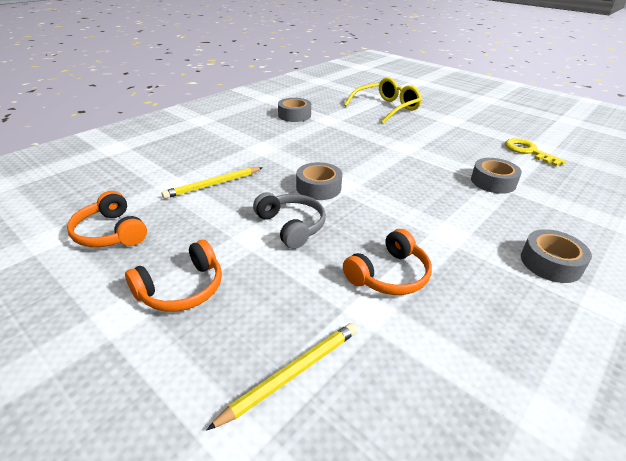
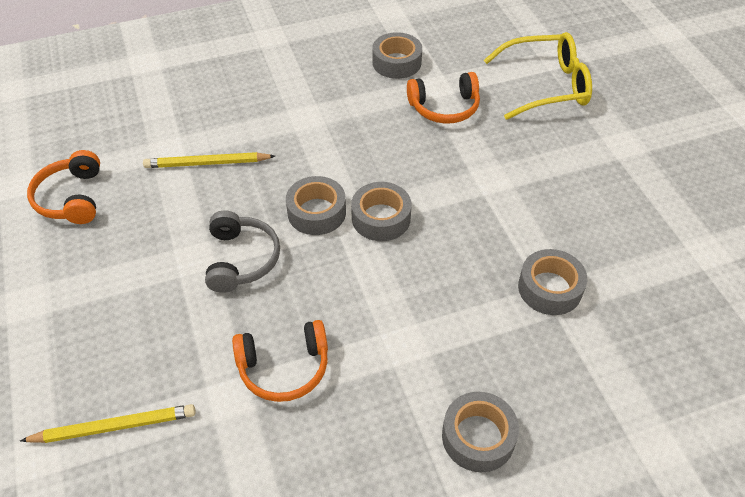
camera: 30 degrees right, 15 degrees up
(182, 288) = (89, 295): orange headphones -> orange headphones (444, 107)
(363, 179) = (381, 218): none -> grey tape
(528, 151) = (673, 252): yellow key -> none

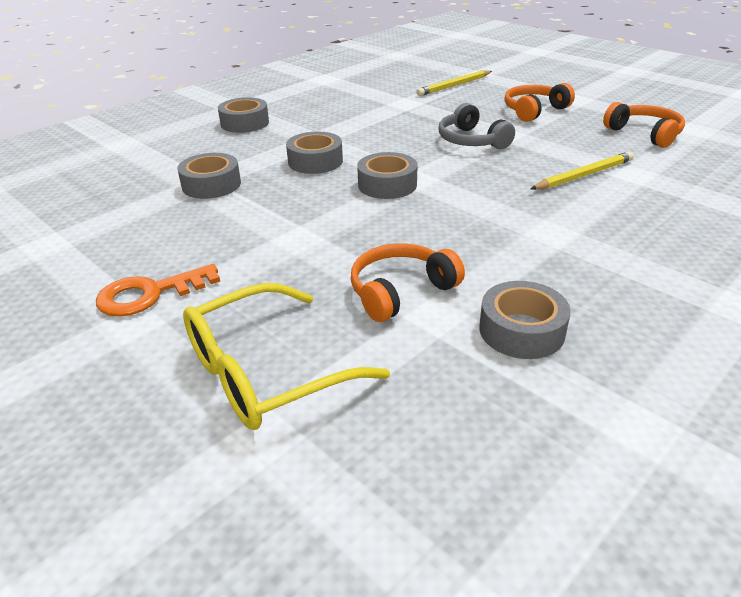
camera: 155 degrees right, 15 degrees down
(284, 367) = (385, 116): orange headphones -> orange headphones (534, 111)
(316, 212) = (447, 174): grey tape -> grey tape (315, 161)
(612, 163) = (149, 294): none -> orange key

